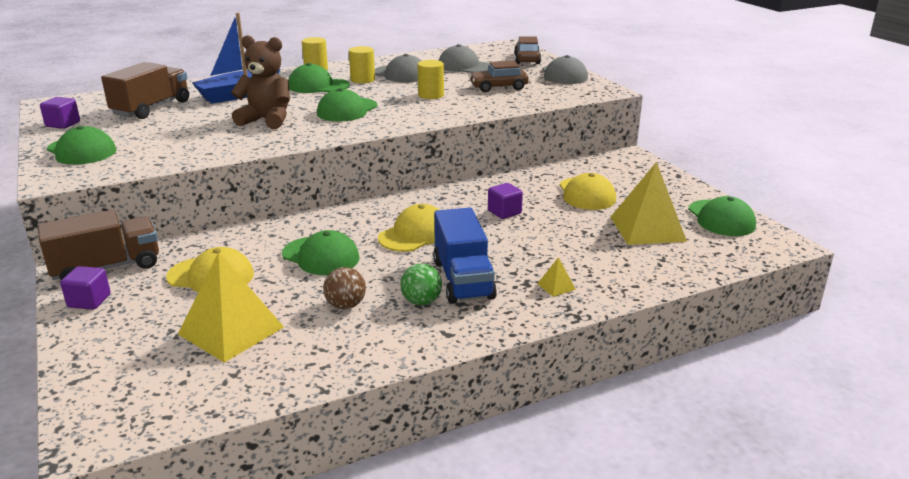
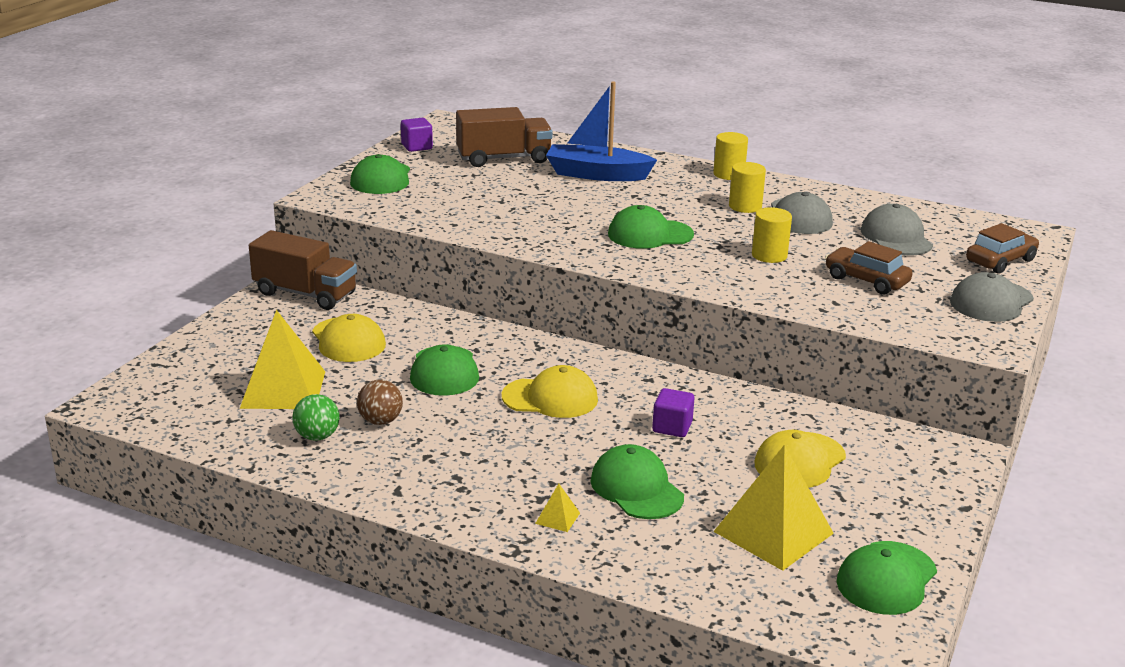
camera: 50 degrees right, 0 degrees up
(89, 301) = (254, 313): purple cube -> none
(267, 120) = (561, 213): brown teddy bear -> none
(318, 86) = (686, 195): green cap -> green cap (636, 488)
(421, 301) = (433, 455): green ball -> green ball (317, 436)
(463, 279) = (500, 460): blue truck -> none

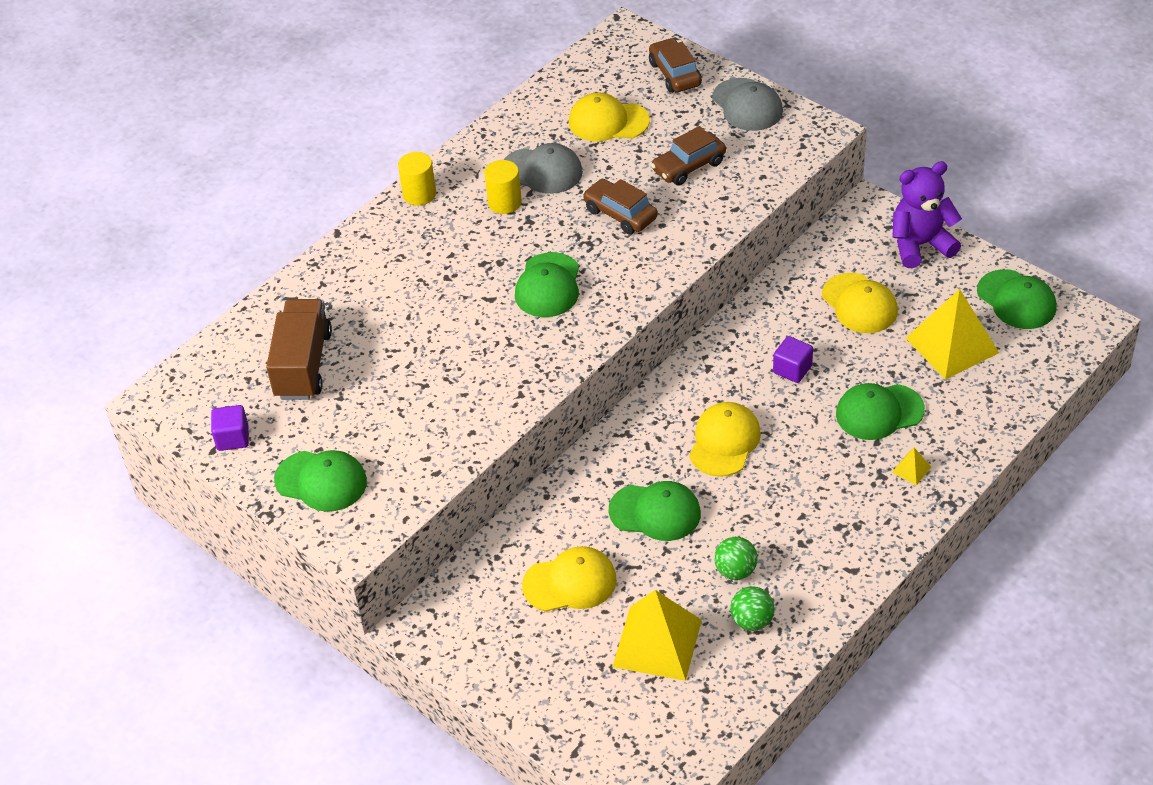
camera: 70 degrees left, 20 degrees up
(305, 294) = (451, 612): brown truck -> none
(380, 421) = (735, 571): brown ball -> green ball
(597, 174) = (380, 295): blue boat -> none
(769, 255) = (620, 214): yellow cylinder -> brown car
(896, 237) = (608, 121): grey cap -> yellow cap
(928, 495) = (920, 245): none -> purple teddy bear

